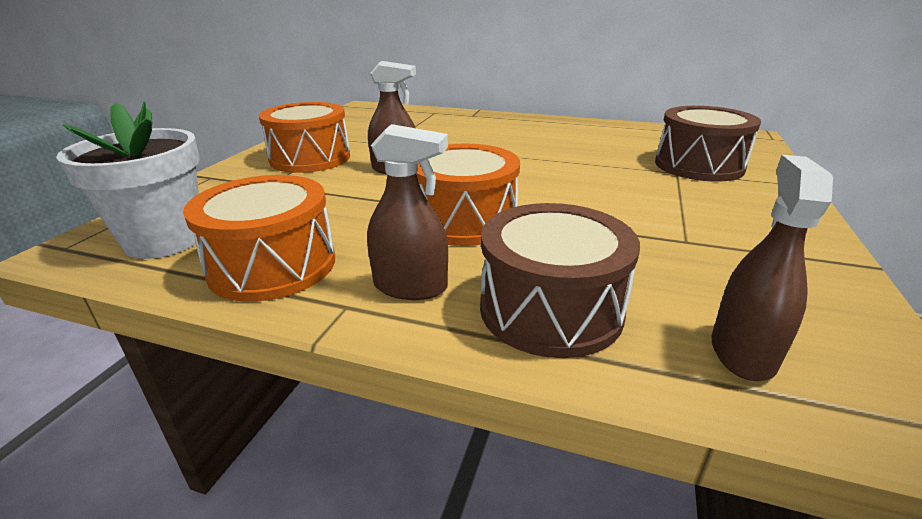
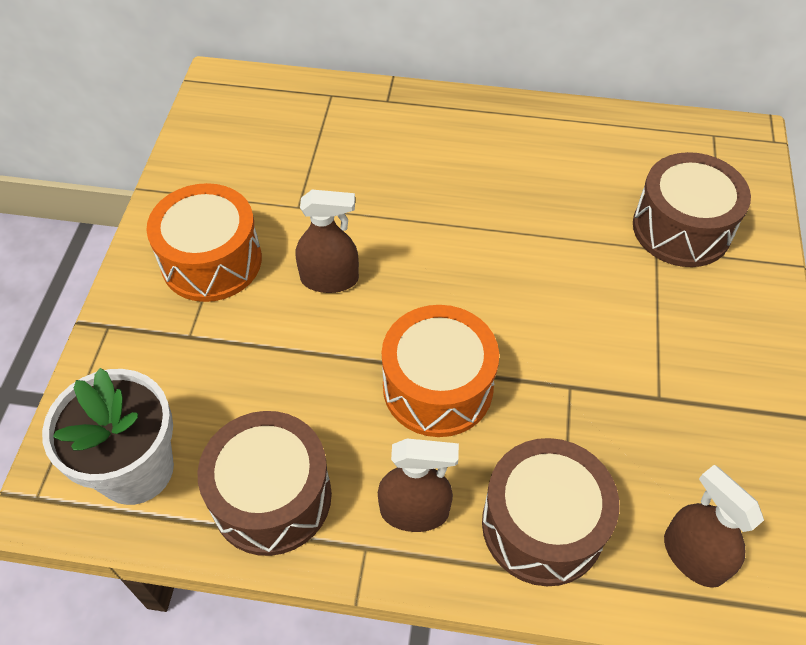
camera: 10 degrees left, 25 degrees up
(273, 265) = (271, 497): orange drum -> brown drum
(742, 352) = (693, 556): brown spray bottle -> brown spray bottle turned 45 degrees counterclockwise

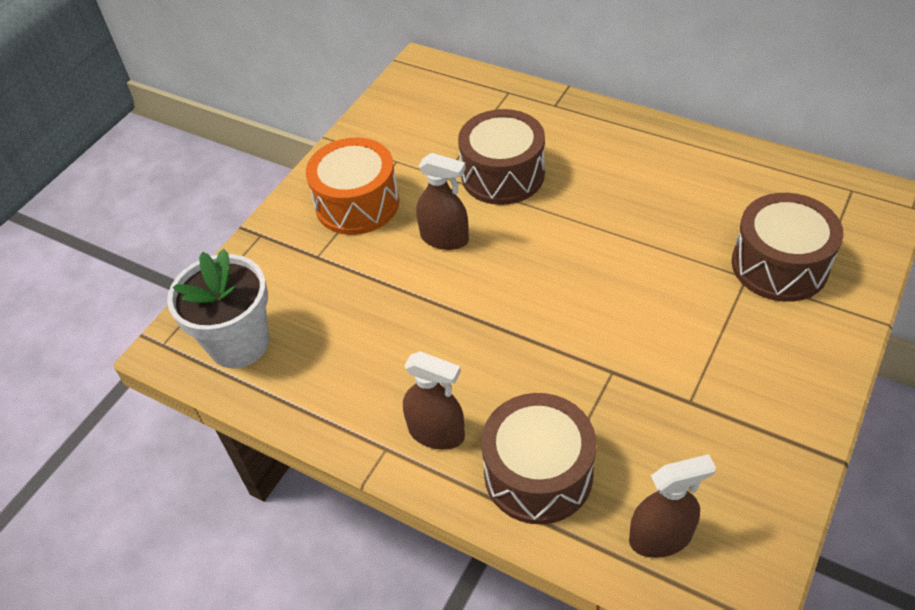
camera: 25 degrees right, 5 degrees down
(271, 497) = (330, 390): brown drum -> brown drum (502, 175)
(437, 387) = (497, 343): orange drum -> none
(693, 556) = (660, 537): brown spray bottle -> brown spray bottle turned 90 degrees clockwise

